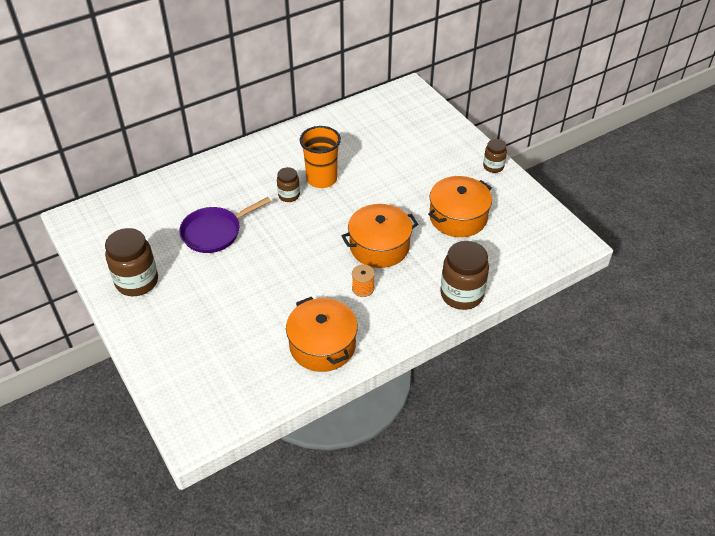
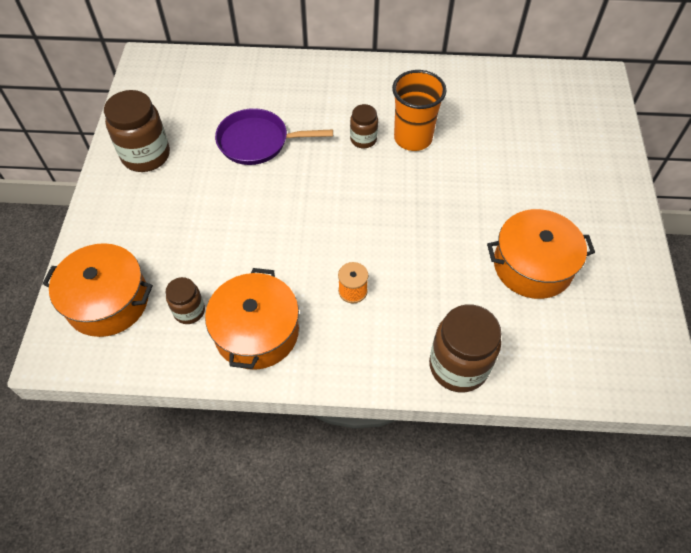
camera: 35 degrees right, 10 degrees up
(379, 246) = (411, 251): orange pot -> orange pot (108, 301)
(493, 166) = (629, 224): brown jar -> brown jar (189, 311)

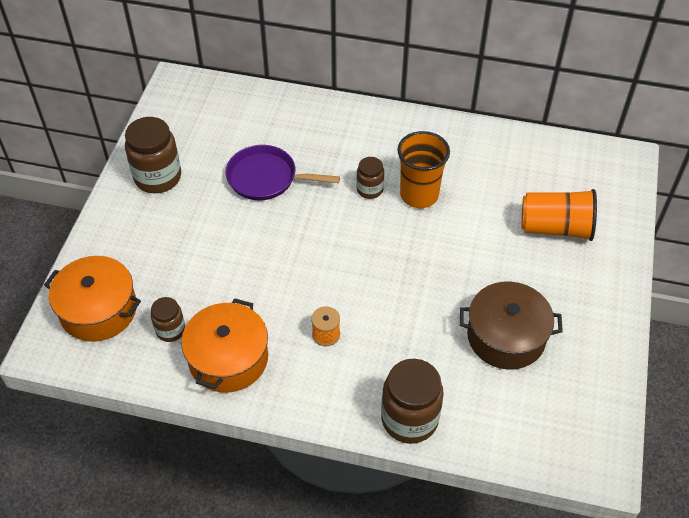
camera: 10 degrees right, 5 degrees down
(532, 265) = (506, 336): orange pot -> brown pot
(551, 152) = (555, 228): none -> orange cup

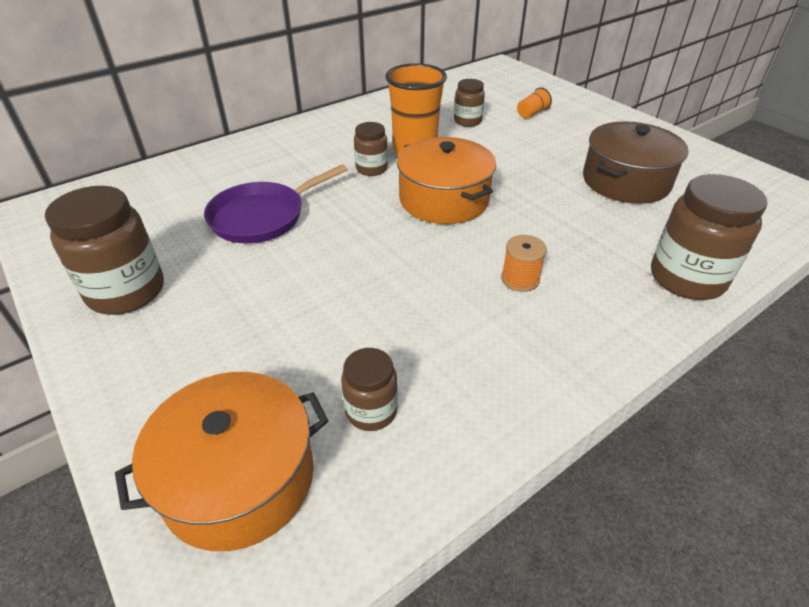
camera: 50 degrees left, 10 degrees down
(228, 358) = (477, 377): orange pot -> orange pot (444, 199)
(495, 197) = (467, 121): none -> brown jar
(555, 228) = (531, 113): orange cup -> orange cup, size x0.45

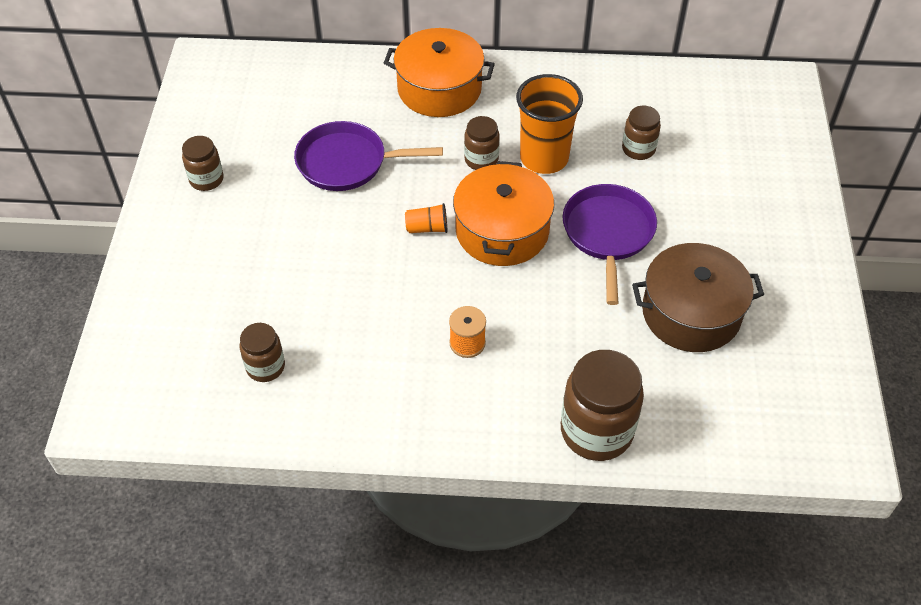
camera: 40 degrees right, 10 degrees up
(126, 292) = (206, 179): brown jar -> brown jar, size x0.56
(239, 478) = (164, 355): orange pot -> orange pot (439, 89)
(514, 167) = (608, 234): none -> purple pan
(531, 113) = (719, 175): orange cup -> orange cup (427, 228)

